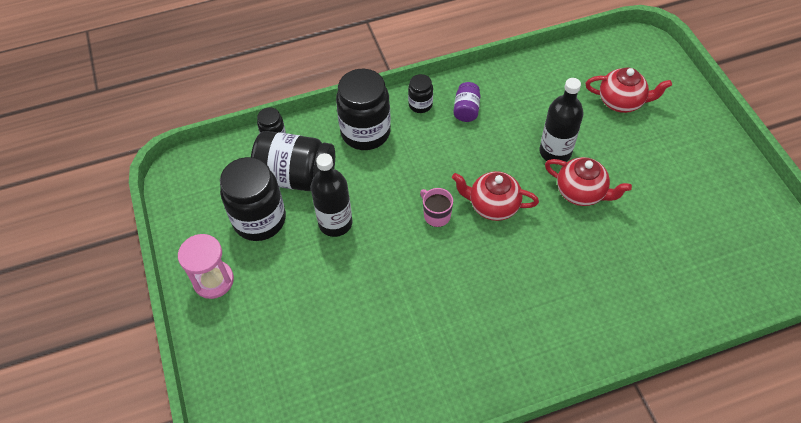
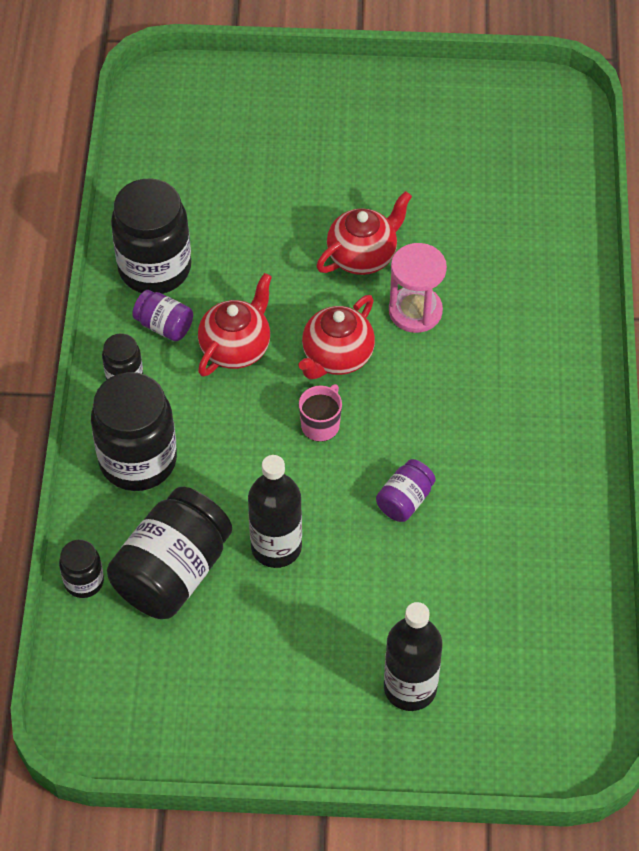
camera: 70 degrees left, 0 degrees up
(213, 280) = (300, 726): pink hourglass -> pink hourglass (415, 311)
(259, 220) = (225, 640): black jar -> black jar (155, 268)
(401, 283) = (405, 500): none -> purple jar
(436, 215) = (321, 424): pink mug -> pink mug turned 135 degrees clockwise
(555, 152) = (287, 256): black bottle -> black bottle (410, 688)
(621, 102) = (245, 152): red teapot -> red teapot (236, 348)

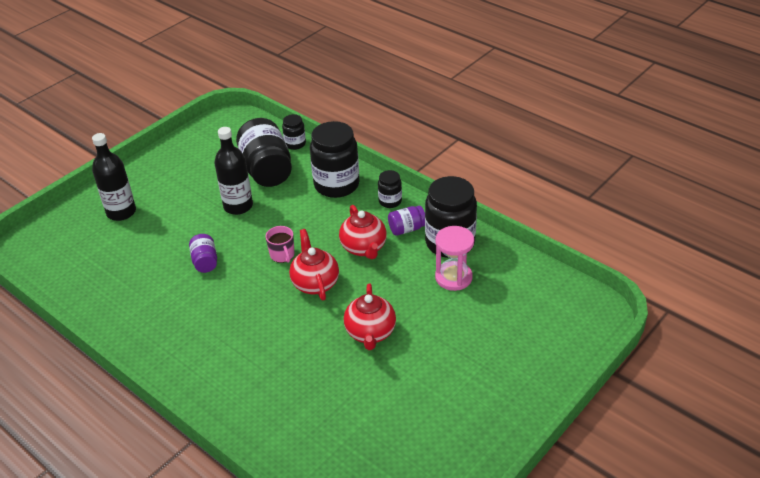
camera: 130 degrees right, 15 degrees down
(415, 311) = (308, 333): pink hourglass -> pink hourglass (453, 277)

